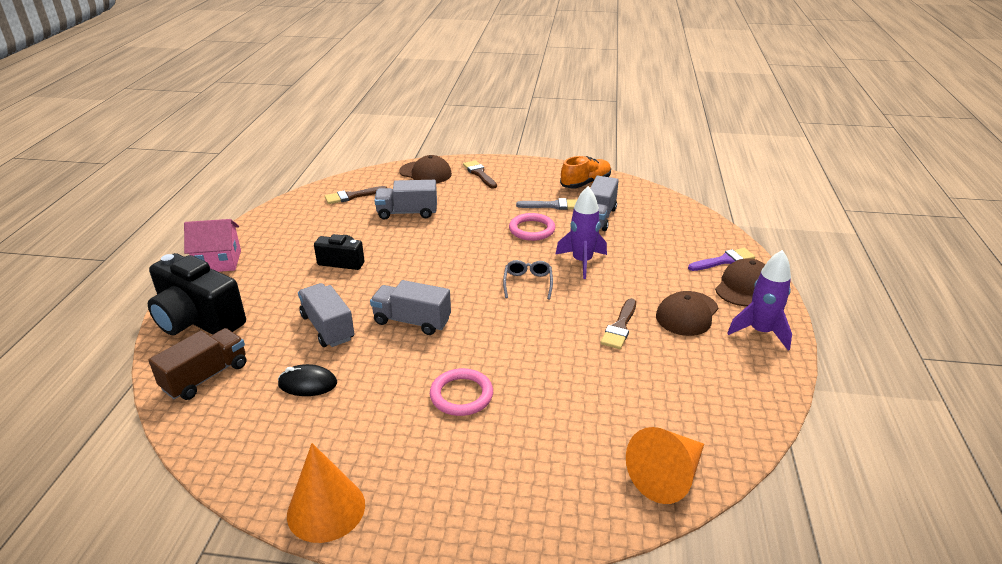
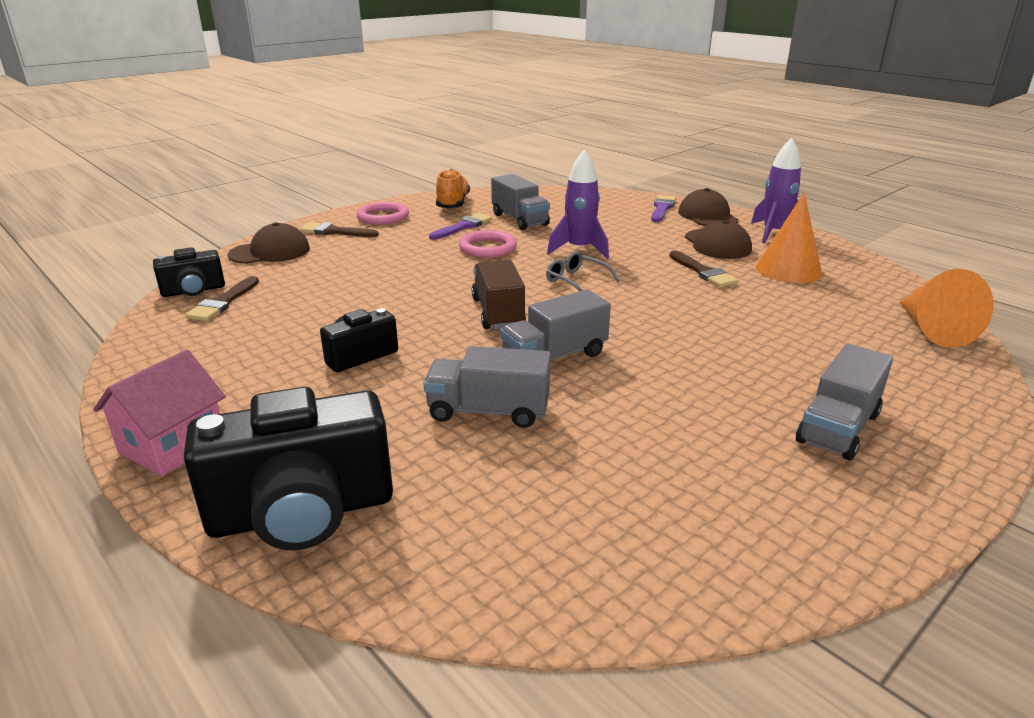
camera: 50 degrees left, 5 degrees down
(205, 376) = (464, 549): brown truck -> brown truck (498, 313)
(307, 384) = (592, 464): black mouse -> none
(326, 509) = (862, 530): orange cone -> orange cone (788, 270)
(354, 182) = (193, 291): none -> black camera
(407, 213) = (331, 287): grey truck -> grey truck (838, 428)
(461, 395) = (726, 375): pink ring -> pink ring (383, 217)
(552, 205) = (463, 227): grey brush -> purple brush

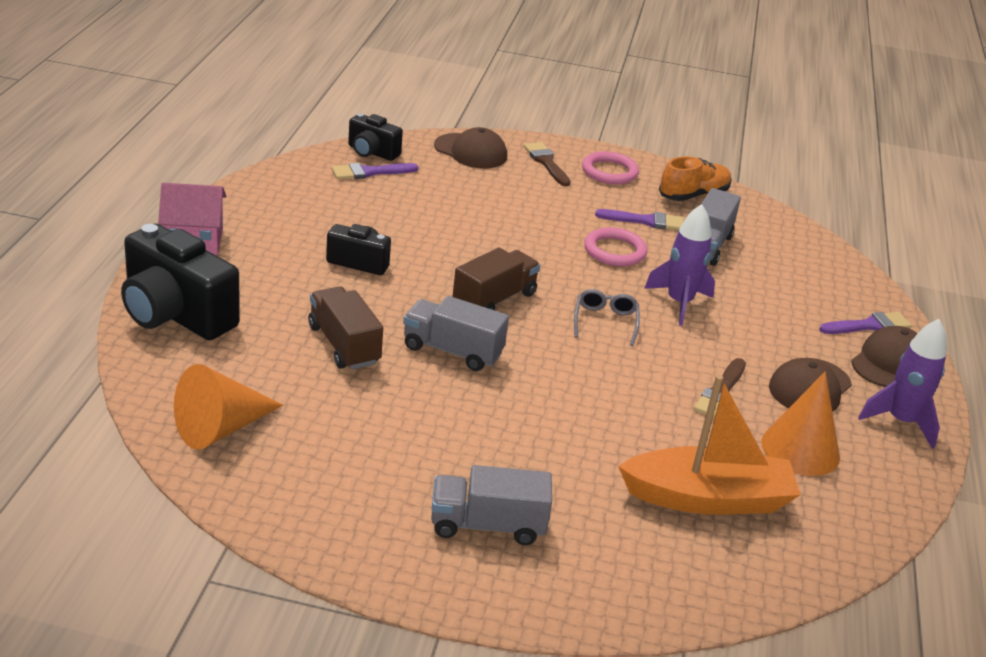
camera: 50 degrees right, 5 degrees up
(223, 302) = (369, 172): brown brush -> purple brush
(488, 411) = (343, 345): grey truck -> brown truck
(834, 318) = (708, 498): none -> orange boat
(932, 329) = (759, 571): orange cone -> orange cone (221, 428)

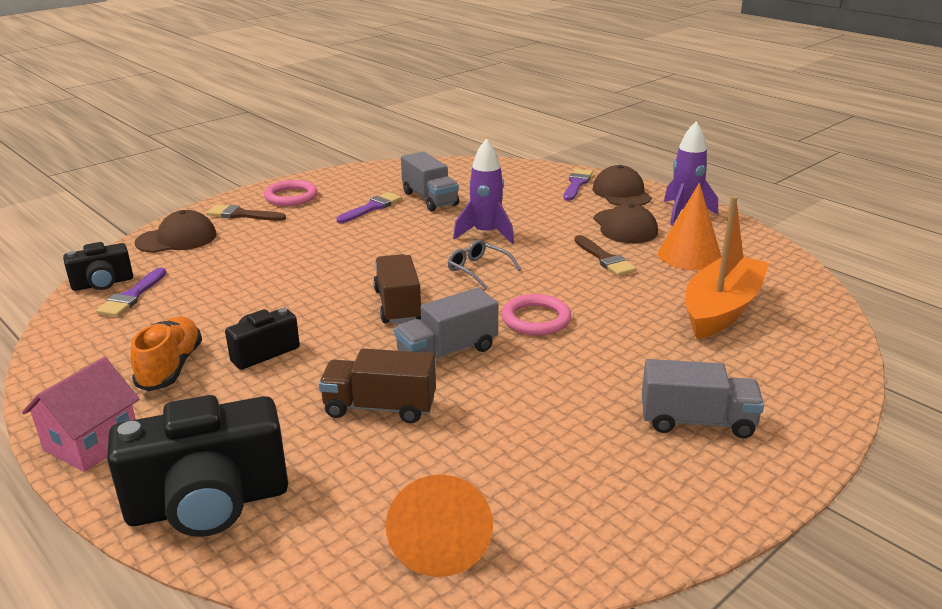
camera: 50 degrees left, 5 degrees down
(487, 525) = (697, 421): grey truck -> grey truck turned 120 degrees counterclockwise
(615, 251) = (394, 233): pink ring -> pink ring (536, 319)
(693, 195) = (363, 180): orange shoe -> orange shoe (171, 367)

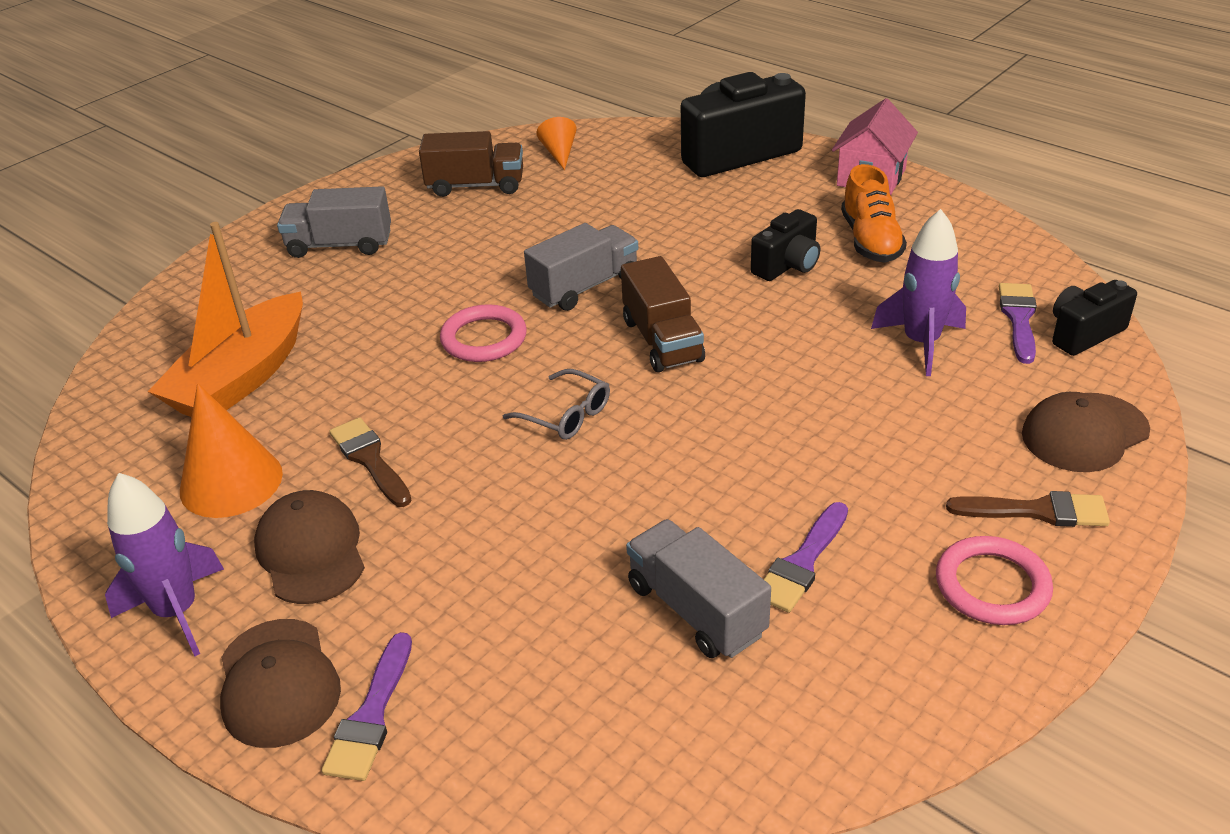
camera: 175 degrees right, 10 degrees up
(380, 407) = (636, 227): brown truck -> brown truck (476, 186)
(440, 538) = (559, 153): orange cone -> orange cone, size x0.57
(486, 234) = (564, 503): purple rocket -> purple rocket (921, 343)

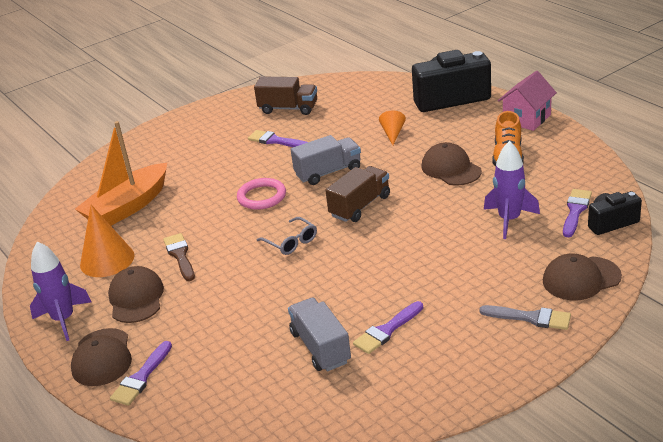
camera: 15 degrees right, 5 degrees down
(340, 245) = (201, 138): grey truck -> none
(473, 240) = (275, 141): none -> purple brush
(559, 153) = (344, 92): orange cone -> orange cone (392, 133)
(662, 340) = (360, 206): brown truck -> brown truck turned 135 degrees counterclockwise
(787, 265) = (451, 169): black camera -> brown cap
(992, 585) = (485, 353): pink ring -> none
(1037, 511) = (530, 318): brown brush -> grey brush

